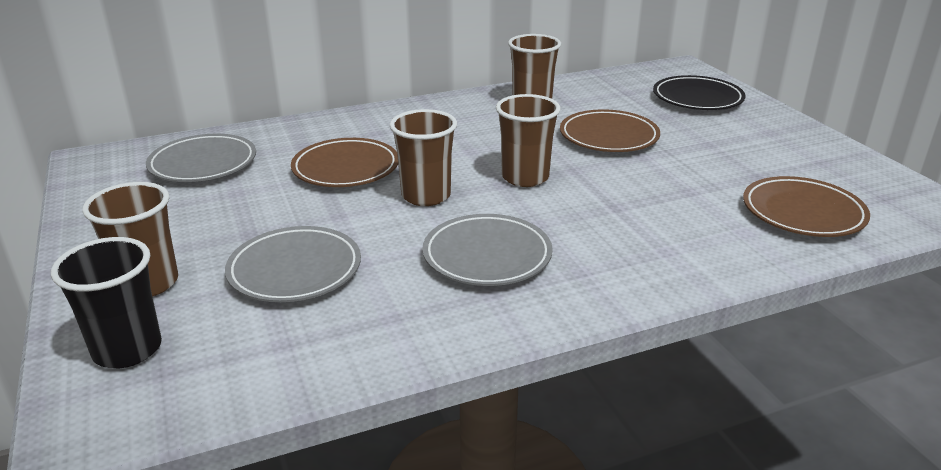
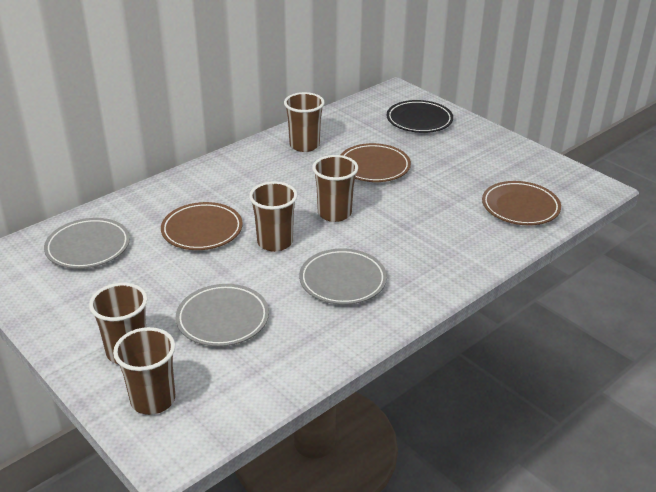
camera: 20 degrees left, 5 degrees up
(127, 349) = (153, 400): black cup -> brown cup

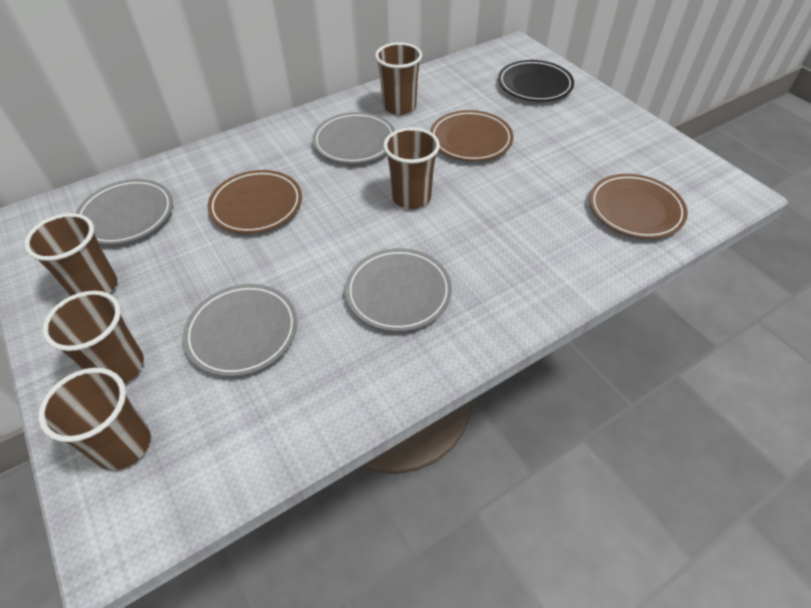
camera: 10 degrees right, 15 degrees up
(273, 176) = (354, 142): none -> grey plate
(275, 242) = (333, 230): brown cup -> brown cup (95, 287)

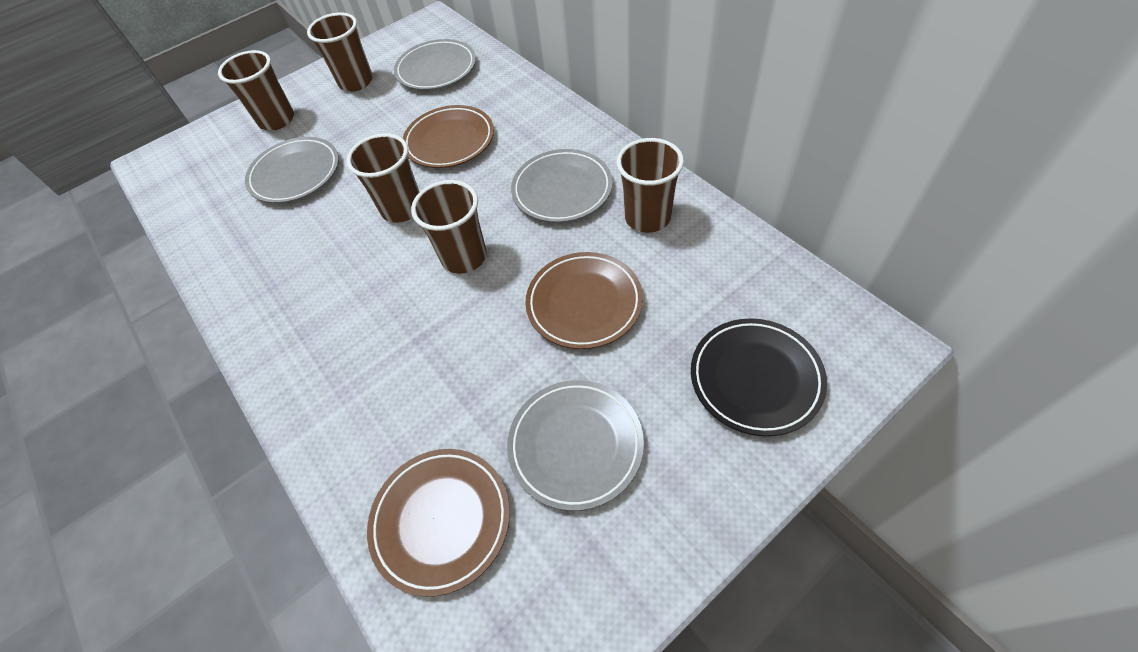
camera: 90 degrees right, 5 degrees up
(123, 445) = (212, 144): brown cup -> brown cup (402, 208)
(398, 293) = (323, 268): grey plate -> grey plate (575, 445)

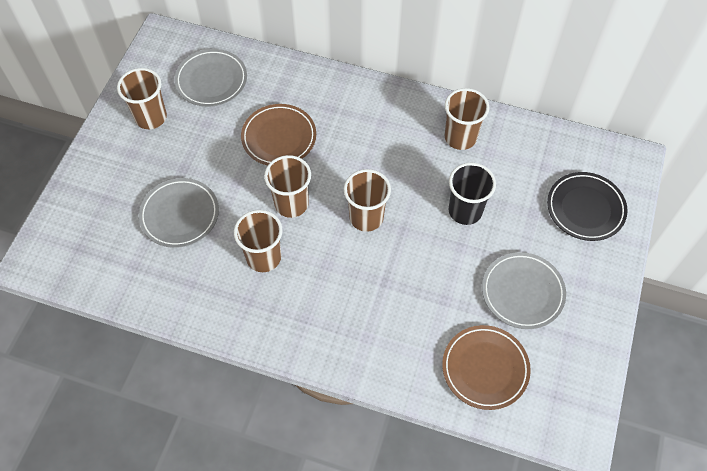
camera: 40 degrees left, 5 degrees up
(277, 120) = (114, 178): brown cup -> brown cup (263, 257)
(562, 190) = (391, 141): grey plate -> none
(584, 303) = (465, 211): brown plate -> black cup

